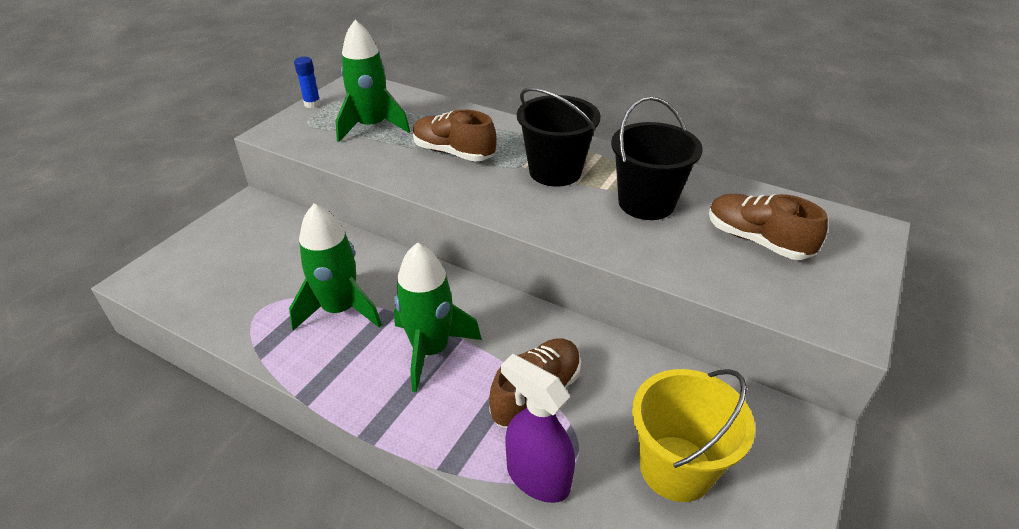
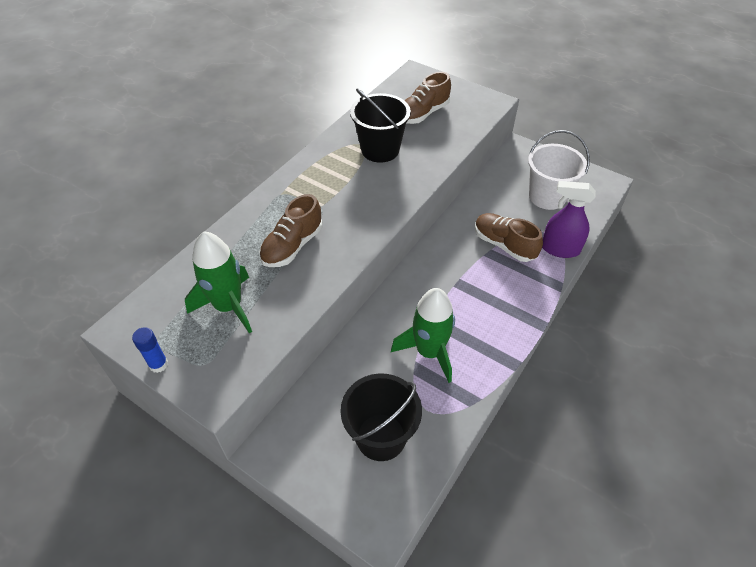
camera: 85 degrees left, 10 degrees up
(430, 350) = (470, 295): green rocket -> none
(537, 477) = (560, 249): purple spray bottle -> purple spray bottle turned 60 degrees clockwise
(555, 171) = (333, 188): black bucket -> black bucket (381, 437)
(676, 468) = (547, 196): yellow bucket -> white bucket

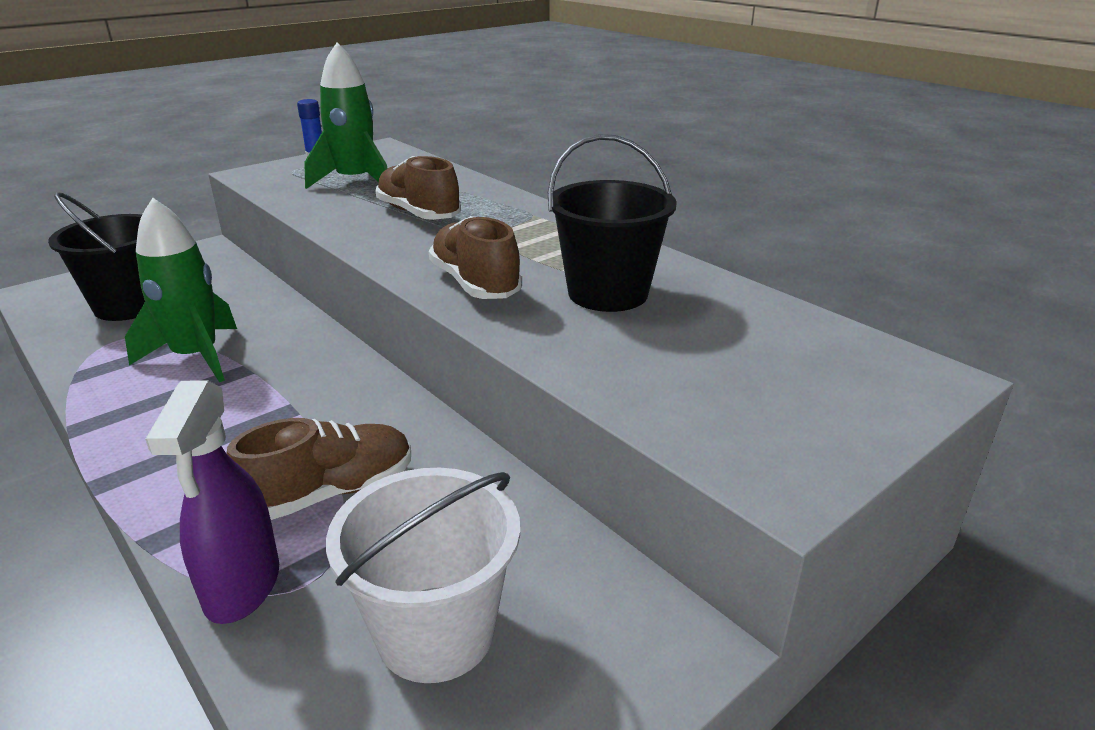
camera: 105 degrees right, 20 degrees down
(423, 114) = (729, 357): brown shoe -> brown shoe (475, 284)
(560, 249) = (242, 586): purple spray bottle -> purple spray bottle turned 150 degrees clockwise

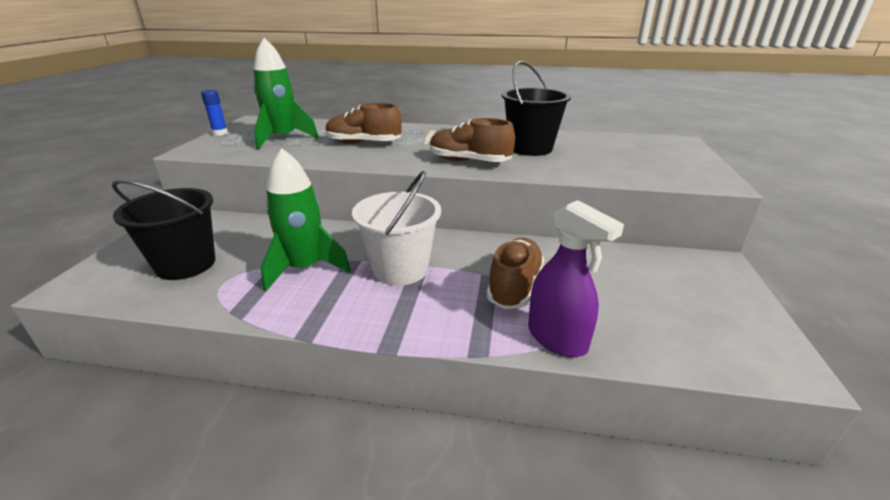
camera: 40 degrees left, 0 degrees up
(436, 633) = (655, 305): white bucket -> white bucket (400, 269)

